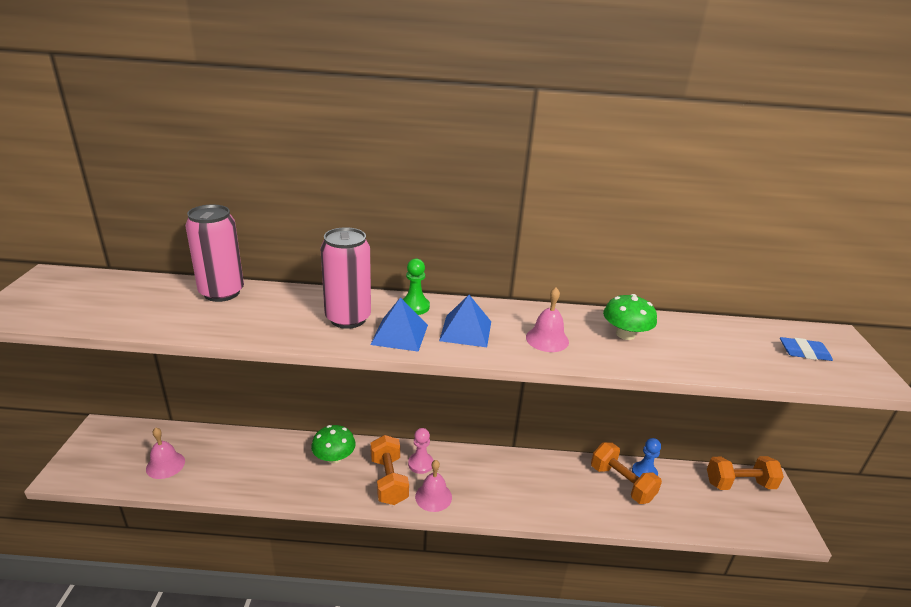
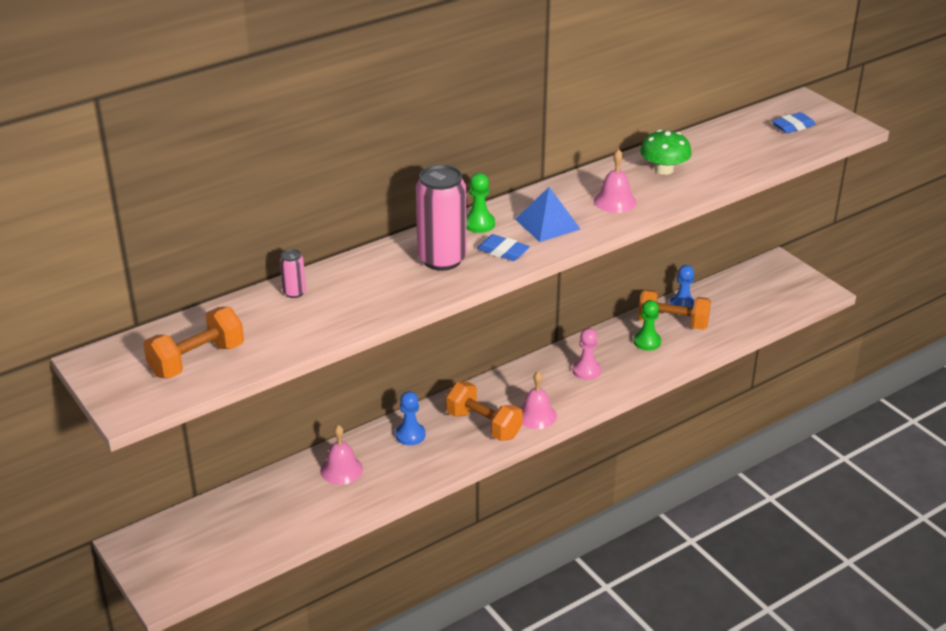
camera: 35 degrees left, 5 degrees up
(165, 465) = (257, 529): pink bell -> pink bell (341, 470)
(222, 292) = (294, 292): pink can -> pink can, size x0.46
(334, 457) = (410, 435): green mushroom -> blue pawn
(400, 334) = (503, 251): blue pyramid -> blue eraser
(420, 464) = (494, 397): pink pawn -> pink pawn (586, 371)
(584, 487) = (647, 342): none -> green pawn
(739, 484) = (758, 276): orange dumbbell -> orange dumbbell (197, 360)

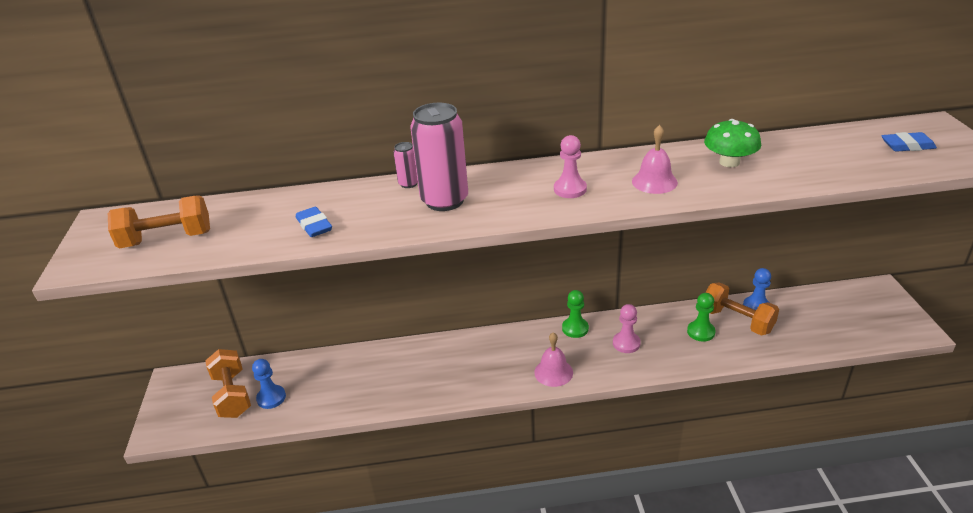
camera: 30 degrees right, 0 degrees up
(294, 292) = (298, 201): pink can -> pink can (409, 184)
(341, 470) = (362, 370): pink bell -> none
(410, 435) = (436, 357): blue pawn -> blue pawn (271, 398)
(479, 224) = (507, 176): green pawn -> green pawn (575, 328)
(483, 425) = (502, 366): orange dumbbell -> orange dumbbell (232, 395)
(503, 251) = (505, 205): blue eraser -> blue eraser (314, 226)
(547, 224) = (570, 189): blue pyramid -> pink pawn

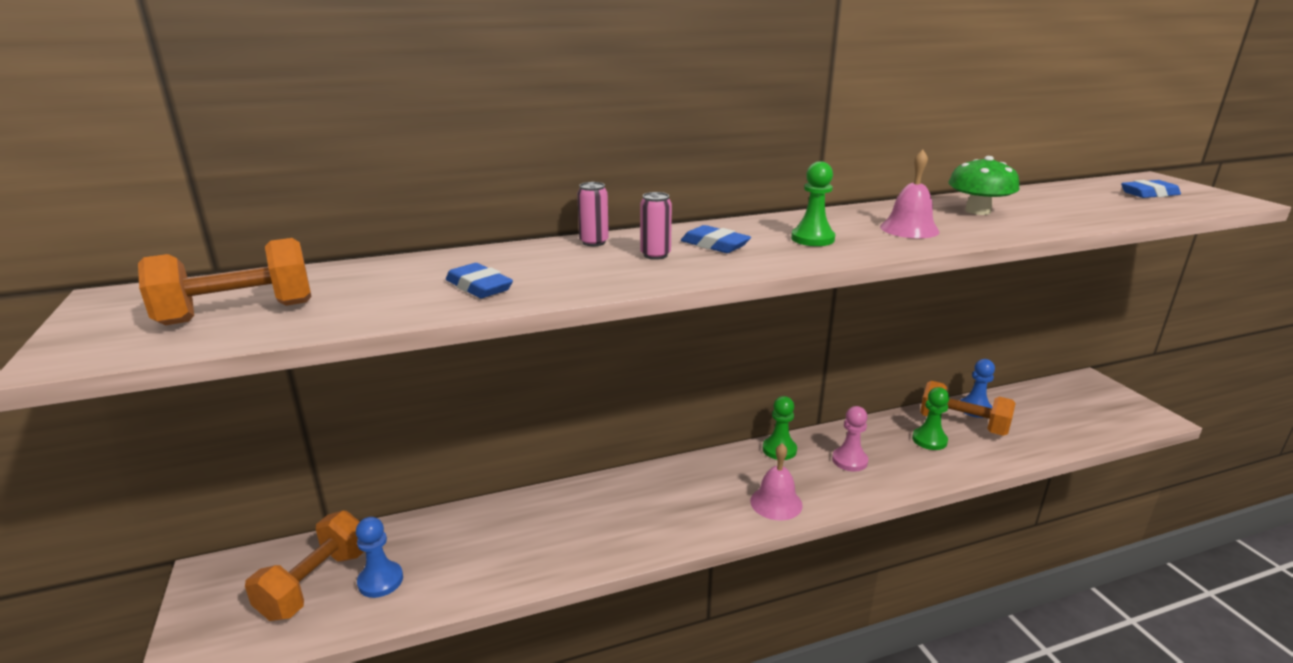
camera: 15 degrees left, 10 degrees down
(232, 395) = (315, 584): orange dumbbell -> orange dumbbell turned 60 degrees clockwise
(444, 200) = (655, 255): pink can -> pink can, size x0.46
(493, 192) = (715, 245): none -> blue eraser
(570, 189) = (812, 239): pink pawn -> green pawn

